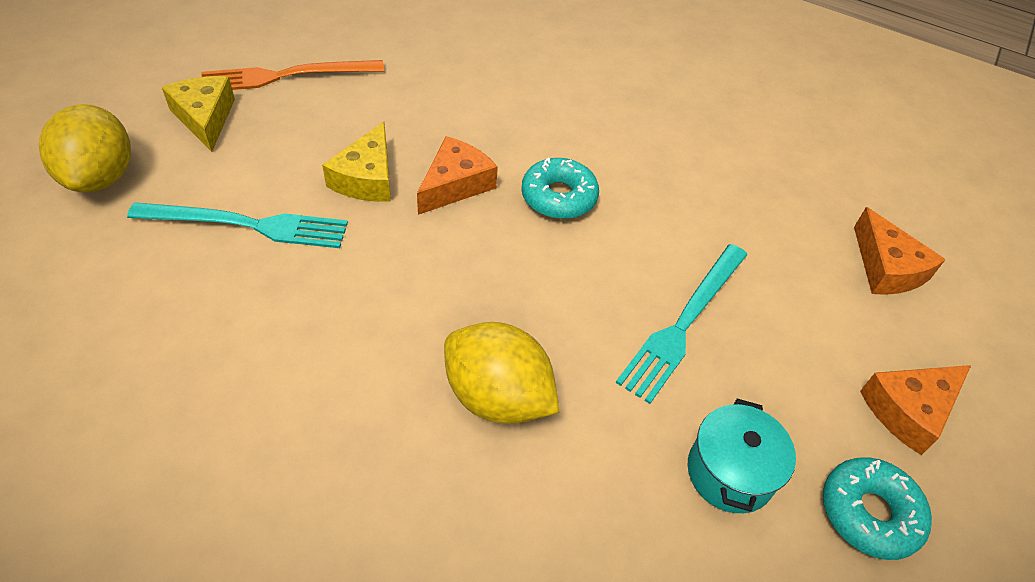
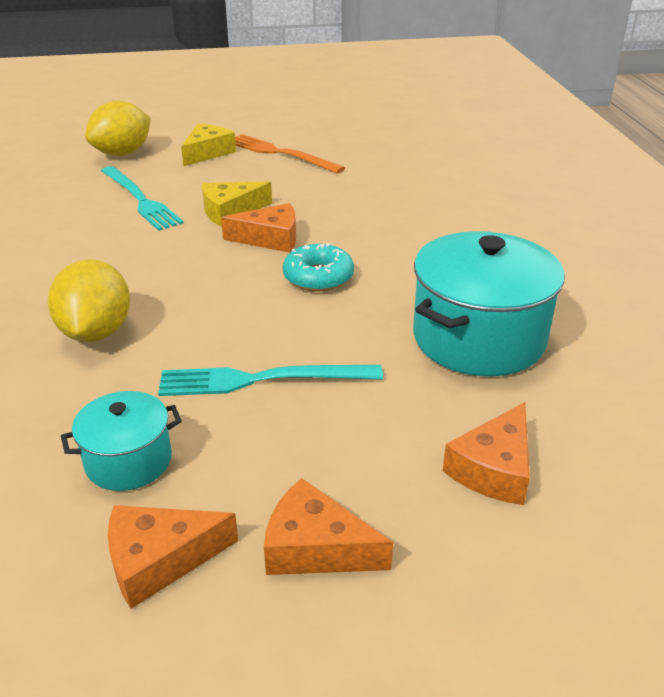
camera: 55 degrees right, 15 degrees down
(734, 173) = (478, 338): none -> turquoise pot
(869, 513) = (159, 560): turquoise donut -> orange cheese

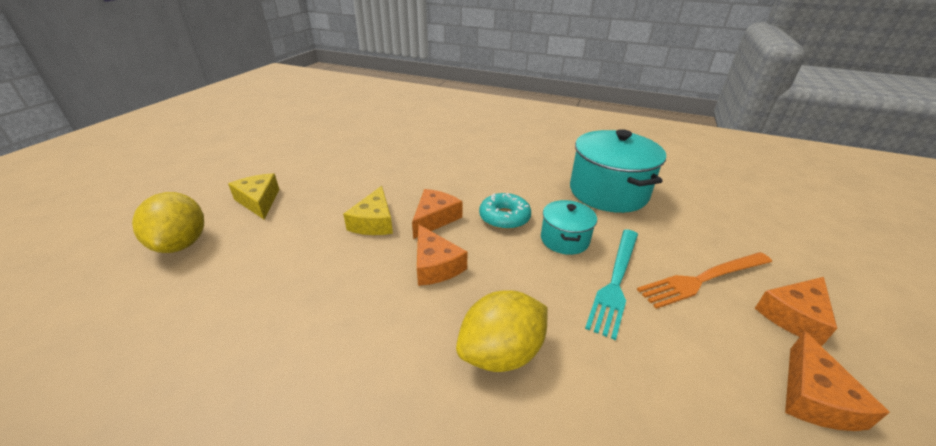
camera: 60 degrees left, 0 degrees up
(96, 332) = (501, 353): yellow lemon -> yellow lemon turned 60 degrees counterclockwise
(128, 461) = (697, 382): turquoise pot -> turquoise pot (564, 239)
(140, 199) = (292, 260): turquoise fork -> none
(280, 153) = (313, 173): orange fork -> orange fork (703, 279)
(493, 469) = (726, 231): orange cheese -> orange cheese (435, 265)

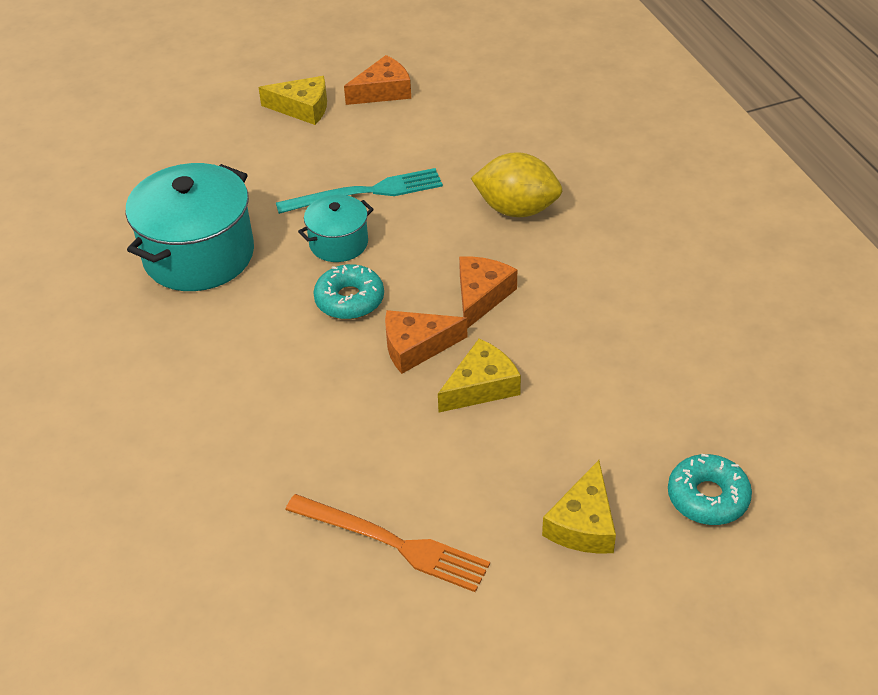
camera: 130 degrees left, 10 degrees up
(181, 244) = (707, 497): yellow lemon -> turquoise donut
(703, 279) = (305, 153): orange fork -> orange fork (392, 543)
(794, 316) = (303, 108): orange cheese -> yellow cheese

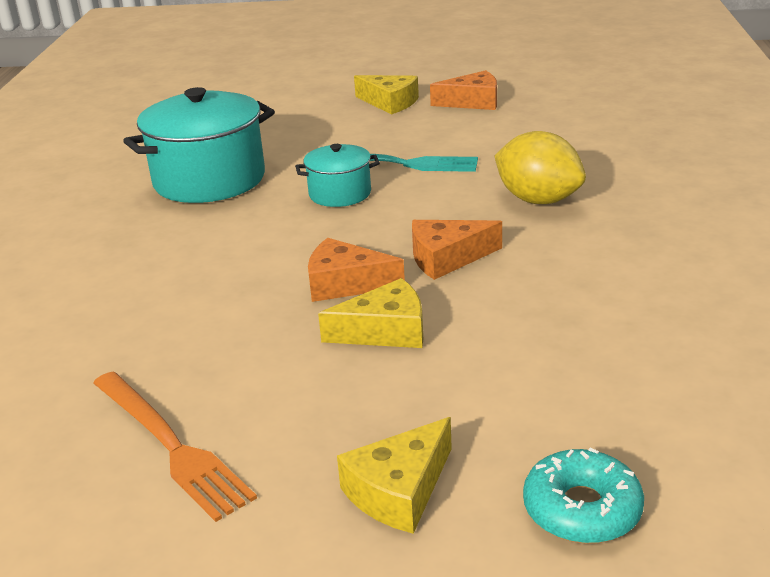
camera: 25 degrees right, 15 degrees down
(349, 300) = (312, 235): turquoise donut -> none
(481, 296) = (447, 258): orange cheese -> orange cheese turned 150 degrees counterclockwise

